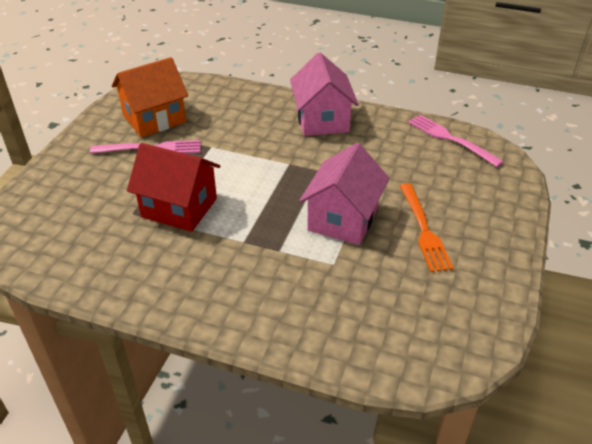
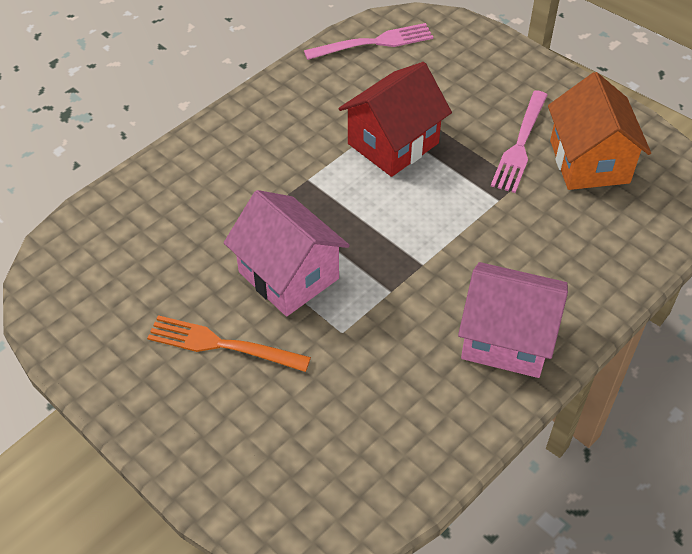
camera: 115 degrees right, 10 degrees up
(450, 139) = (380, 482): pink fork -> pink fork (374, 42)

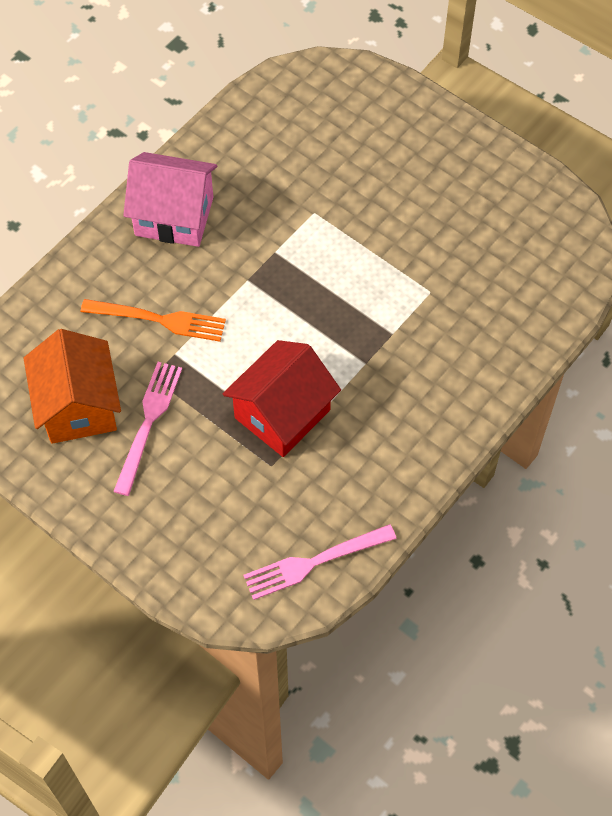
camera: 175 degrees right, 10 degrees up
(221, 345) = (413, 194): orange fork -> orange fork (159, 319)
(288, 275) = (367, 259): pink house -> none

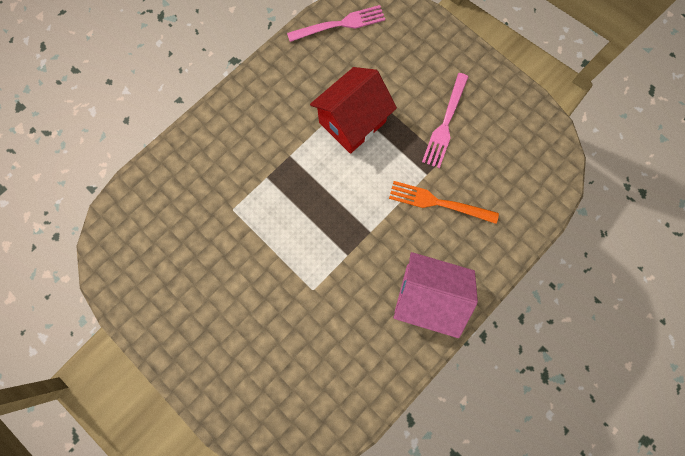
camera: 175 degrees left, 15 degrees up
(78, 406) = (495, 139): orange house -> none

